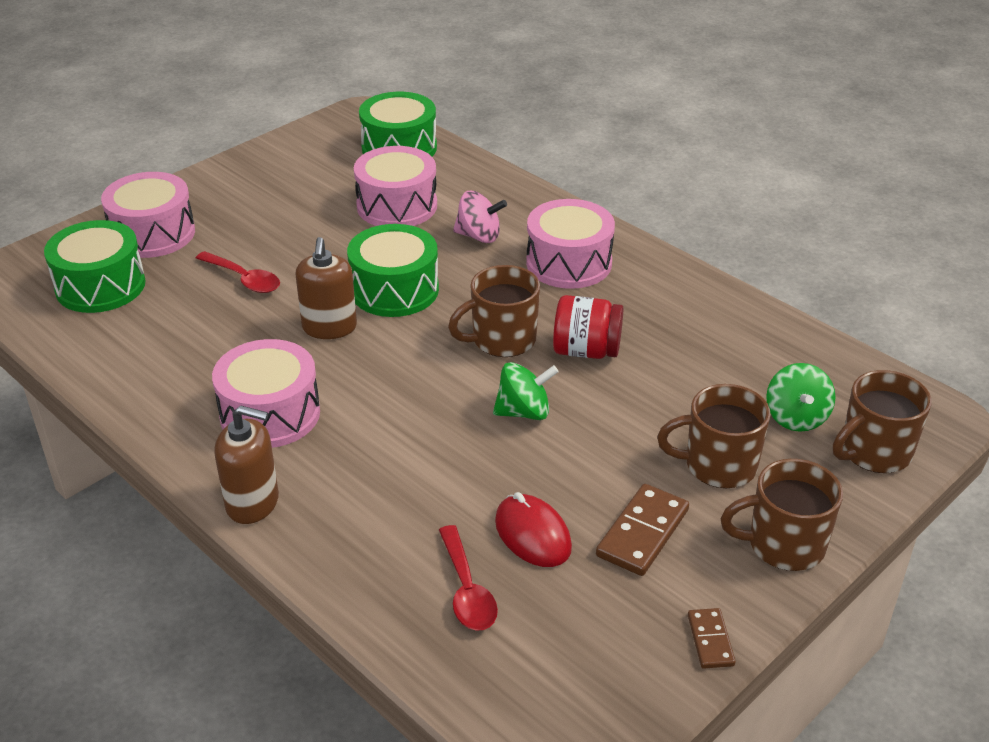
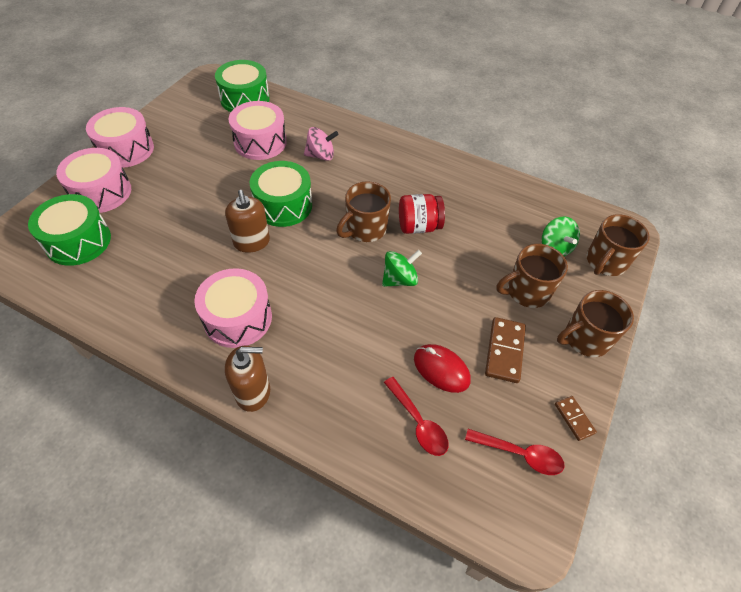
camera: 20 degrees left, 15 degrees up
(244, 279) = (179, 216): red spoon -> red spoon (520, 454)
(569, 263) = (383, 165): pink drum -> pink drum (126, 149)

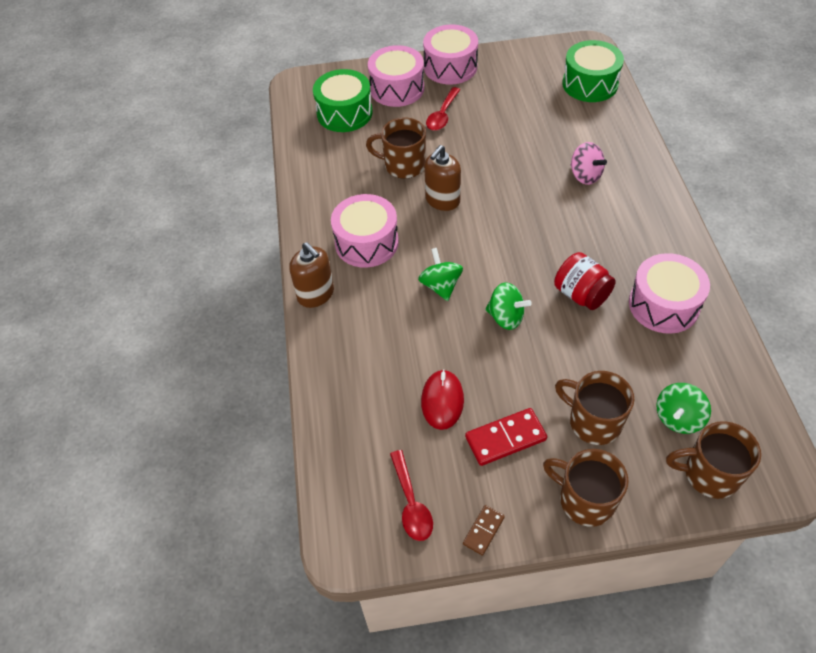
camera: 60 degrees right, 0 degrees up
(260, 142) = (552, 129): pink drum -> pink drum (663, 305)
(283, 205) = (500, 191): green drum -> none
(333, 298) = (440, 285): none -> green spinning top
(365, 229) = (535, 260): brown mug -> brown mug (403, 165)
(418, 423) = (379, 413): red spoon -> red spoon (442, 115)
(504, 351) = (505, 438): brown domino -> red domino

